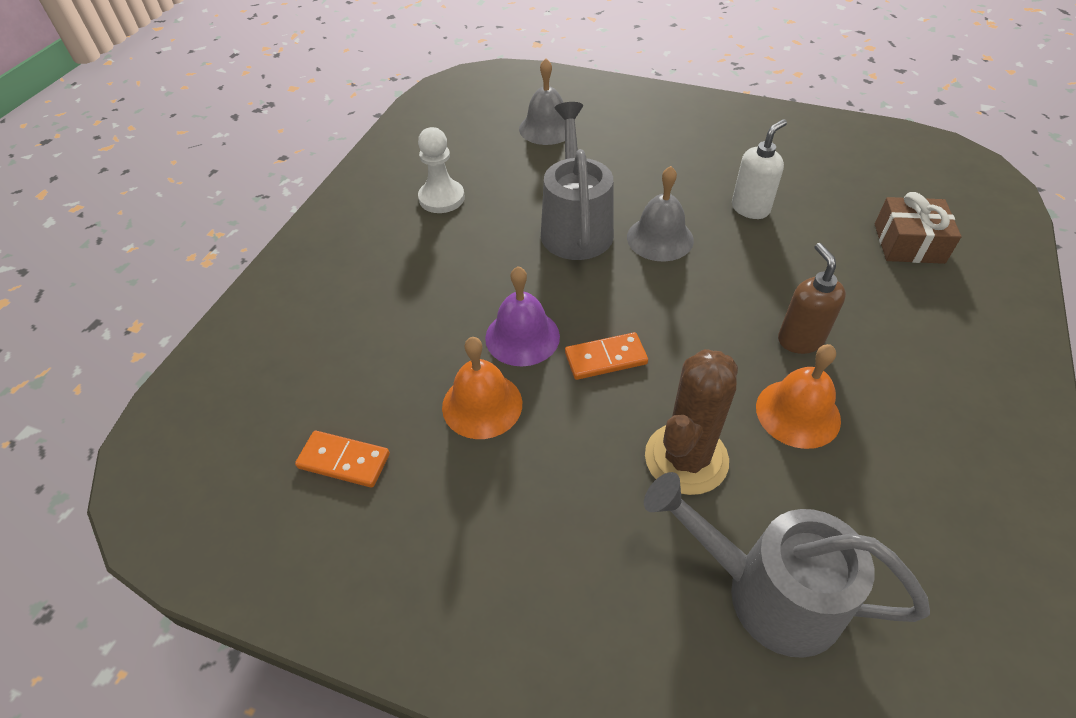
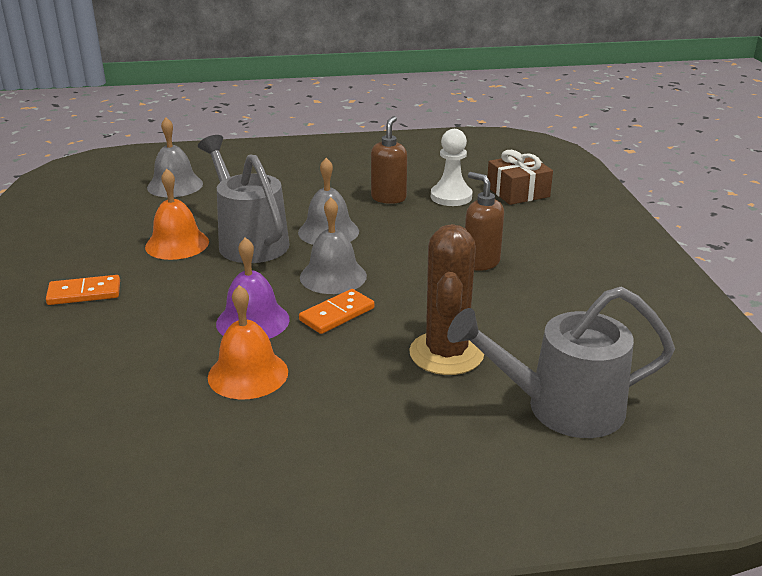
camera: 30 degrees left, 20 degrees down
(344, 461) = (137, 453): orange domino -> orange domino (84, 293)
(441, 198) = (104, 251): white pawn -> white pawn (451, 197)
(630, 304) = (333, 276): none -> grey bell
(750, 208) = (388, 198): white soap dispenser -> brown soap dispenser
(798, 413) = (509, 303): orange bell -> orange bell (177, 244)

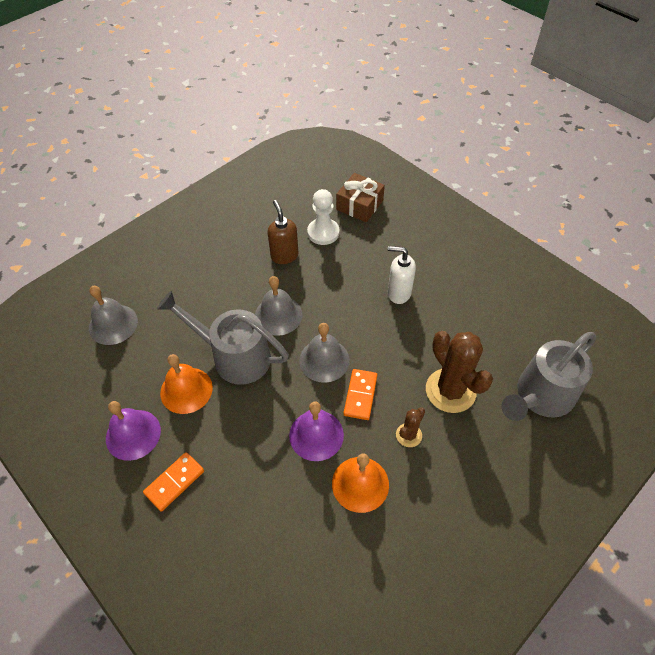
camera: 35 degrees left, 25 degrees up
(95, 251) = (133, 434): none -> purple bell
(350, 364) = (408, 435): none -> brown cactus
(481, 262) = (398, 293): brown soap dispenser -> white soap dispenser

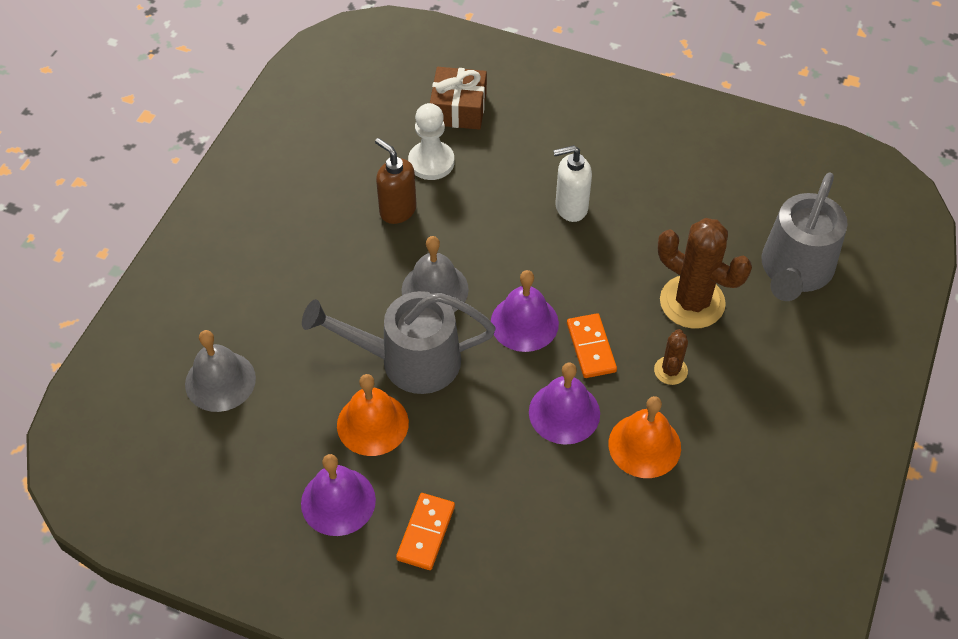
camera: 25 degrees left, 0 degrees up
(324, 360) = (524, 323): grey bell -> purple bell

